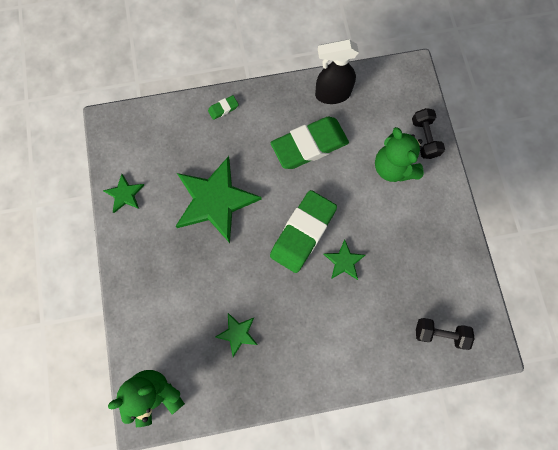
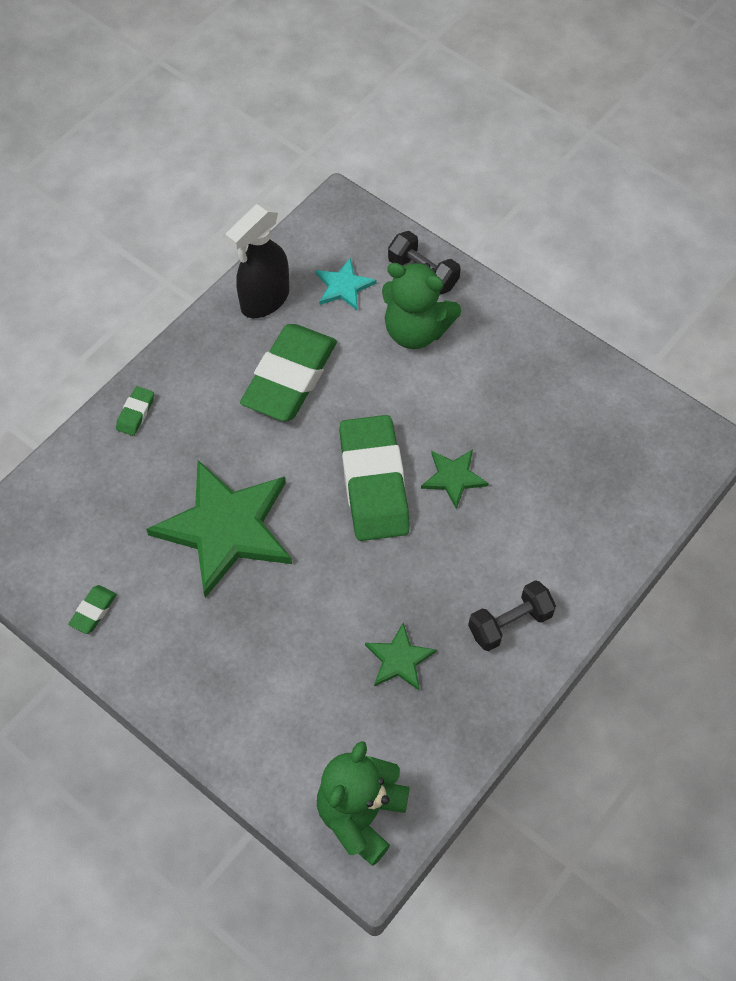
camera: 40 degrees left, 15 degrees down
(124, 194) = (93, 611): green star -> green eraser
(377, 115) = (344, 286): none -> turquoise star
(440, 333) = (635, 472): black dumbbell -> black dumbbell (510, 623)

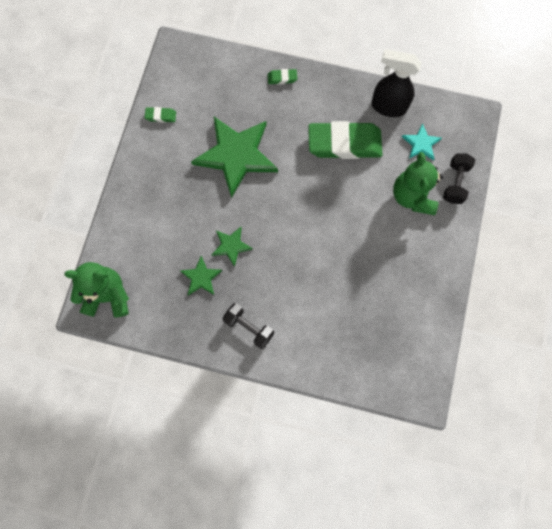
camera: 65 degrees right, 15 degrees up
(374, 483) = (300, 217): green eraser -> none
(453, 477) = (325, 259): green star -> green star (231, 246)

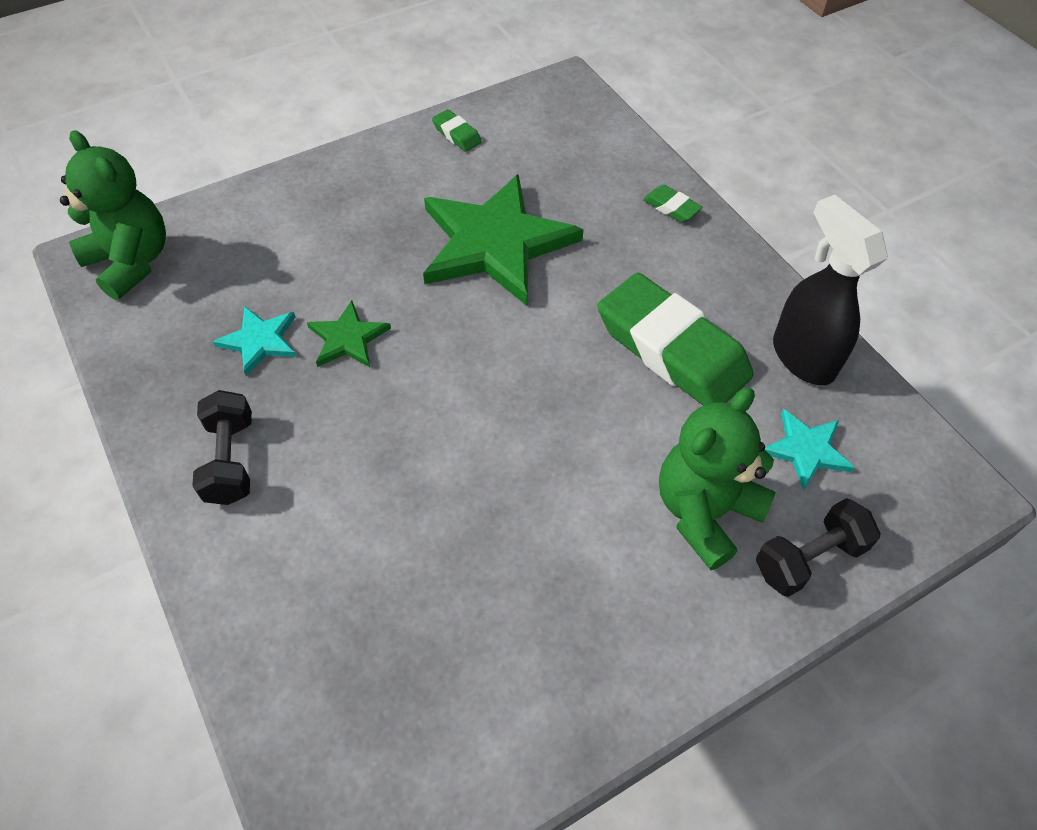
camera: 45 degrees right, 20 degrees down
(201, 277) = (260, 341): green star -> turquoise star

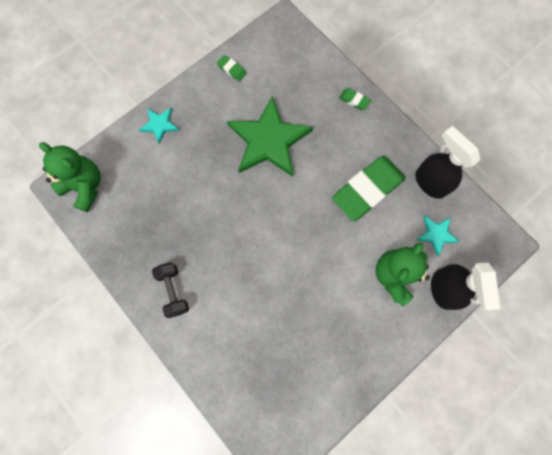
camera: 10 degrees left, 20 degrees up
(260, 341) = (166, 222): turquoise star -> turquoise star (159, 125)
(348, 338) = (209, 212): green star -> none
(672, 349) = (367, 190): green eraser -> green eraser turned 75 degrees counterclockwise
(809, 558) = (443, 290): black dumbbell -> black spray bottle

